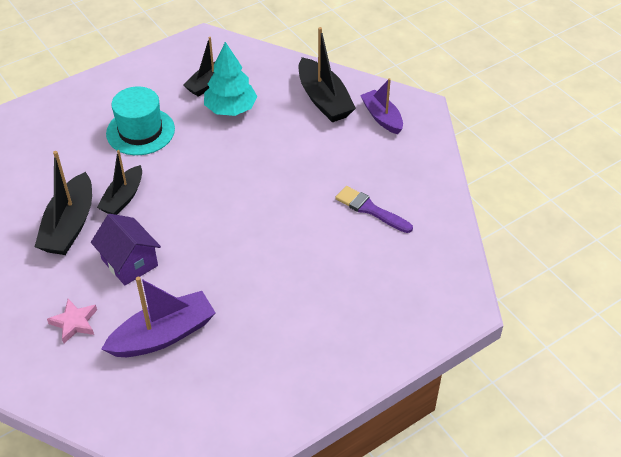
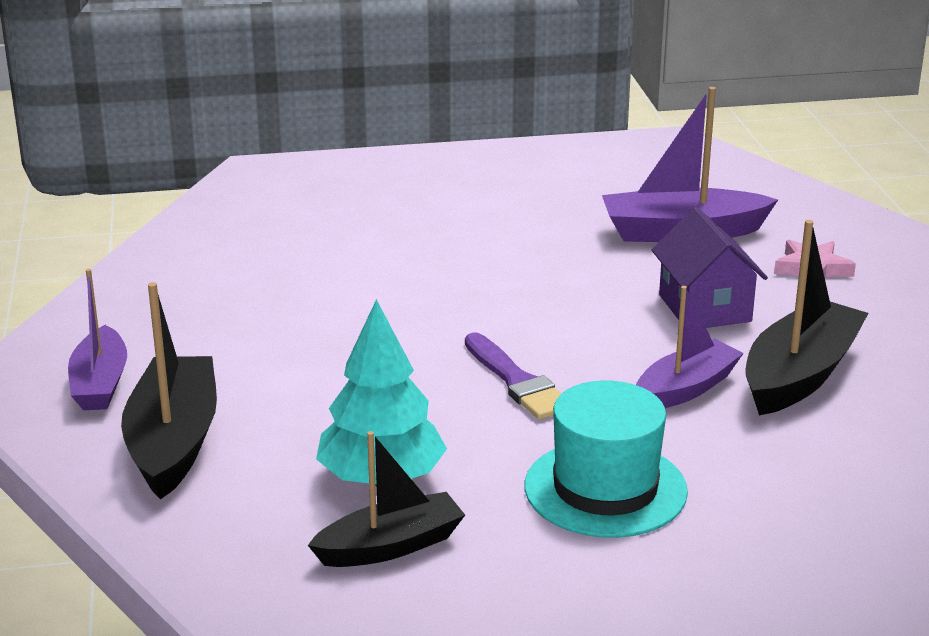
camera: 155 degrees left, 20 degrees down
(123, 198) = (685, 389): black boat -> purple boat
(370, 209) = (271, 276): purple brush -> purple brush (517, 382)

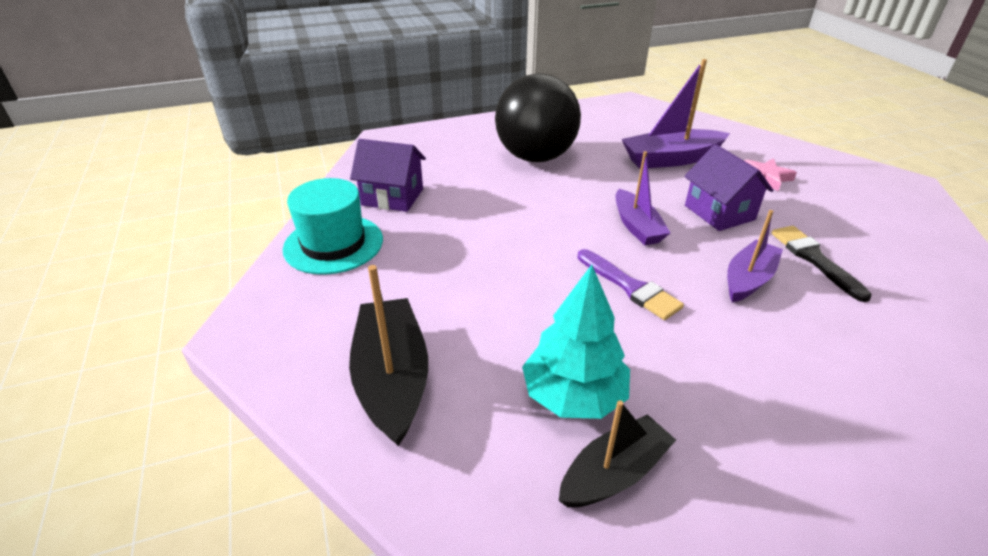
camera: 10 degrees left, 10 degrees up
(100, 383) = (317, 325): purple boat -> purple boat (636, 226)
(242, 249) = (392, 197): none -> purple house
(473, 213) = (535, 157): none -> black ball
(605, 489) = (749, 382): turquoise hat -> turquoise hat (333, 244)
(799, 375) = (814, 259): black boat -> black brush

